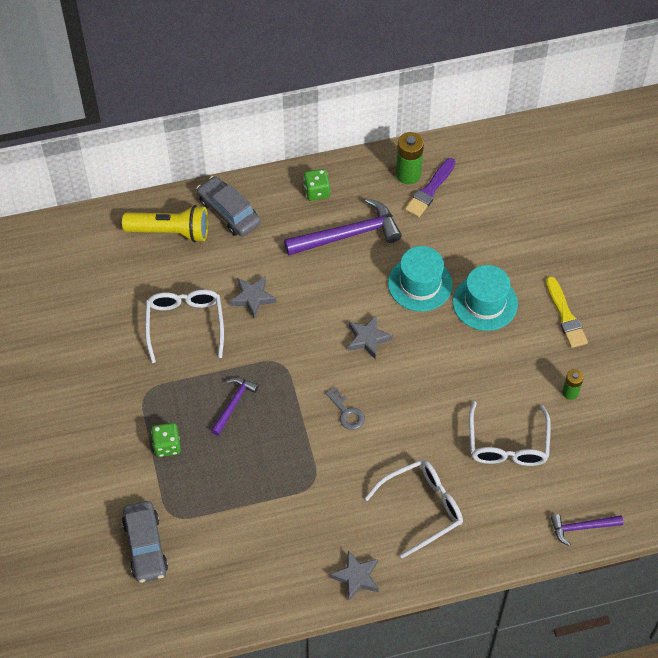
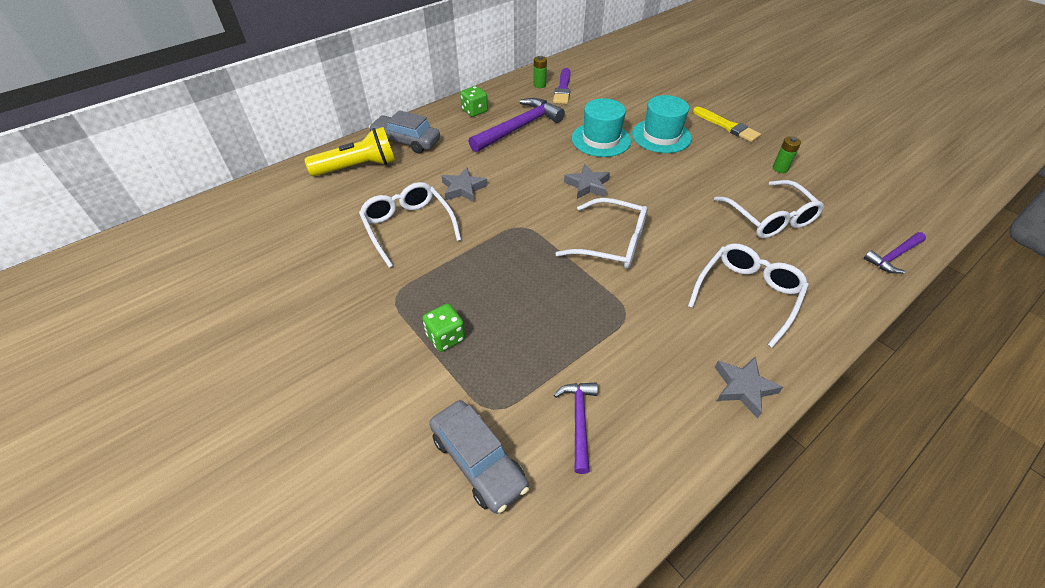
camera: 25 degrees left, 10 degrees down
(234, 404) = (497, 274): purple hammer -> purple hammer (579, 421)
(347, 412) = (612, 243): grey key -> white glasses
(408, 174) = (539, 85): green battery -> green battery, size x0.60

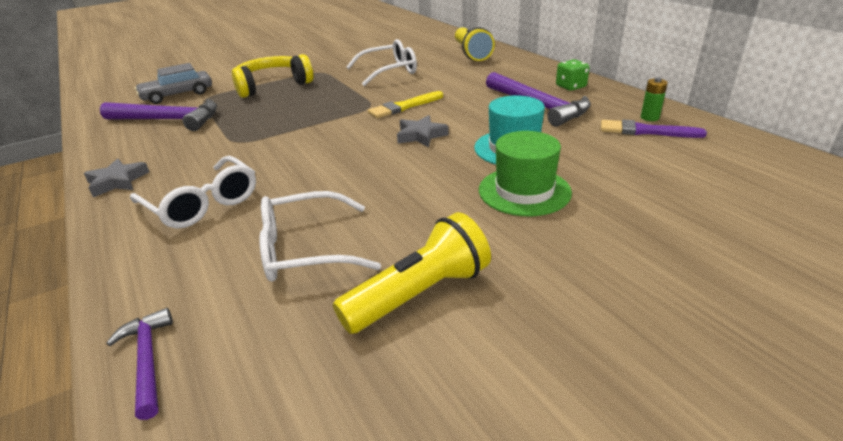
camera: 100 degrees right, 15 degrees down
(406, 141) = (510, 65): grey car -> none
(446, 337) = (272, 85): green dice -> yellow headphones
(463, 189) = (432, 85): grey star -> none
(579, 421) = (168, 120): purple hammer -> purple hammer, size x1.81
(612, 243) = (325, 141): white glasses -> none
(661, 136) = (524, 191): turquoise hat -> green hat
(727, 126) = (561, 262): yellow brush -> yellow brush (404, 107)
(780, 168) = (419, 294): green battery -> yellow flashlight

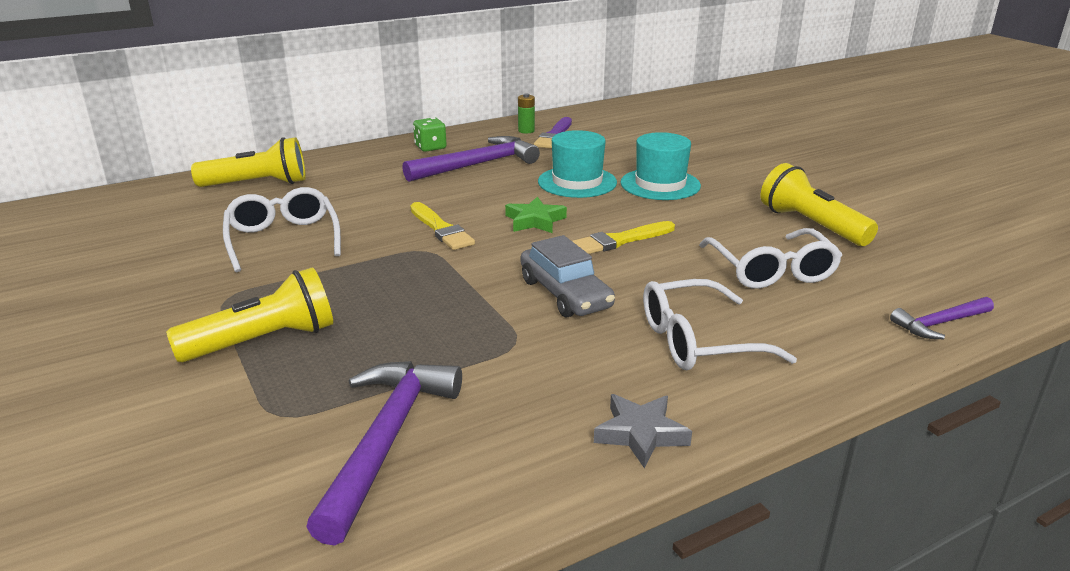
camera: 90 degrees left, 5 degrees down
(177, 95) = (227, 463): grey car -> grey car (565, 294)
(203, 204) = (698, 341): white glasses -> white glasses turned 150 degrees counterclockwise
(272, 85) = (263, 341): yellow headphones -> yellow flashlight
(381, 171) = (620, 240): none -> yellow brush
(421, 135) = (535, 221): grey star -> green star
(524, 191) = (660, 184): green hat -> turquoise hat

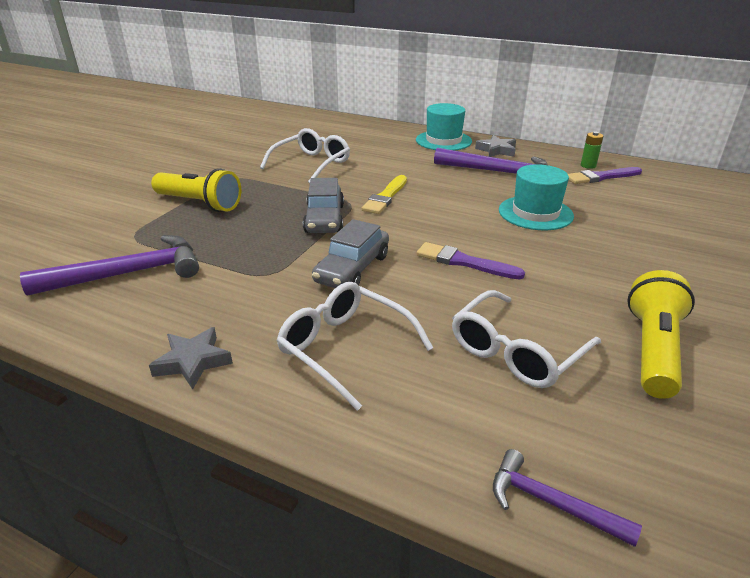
camera: 55 degrees right, 5 degrees up
(257, 184) = (365, 133): yellow flashlight -> none
(430, 147) = (496, 150): green dice -> grey star
(438, 275) = (324, 219): none -> grey car
(535, 221) = (445, 221): green star -> none
(620, 240) = (464, 262): yellow brush -> purple brush
(660, 184) = (596, 246): turquoise hat -> turquoise hat (443, 141)

